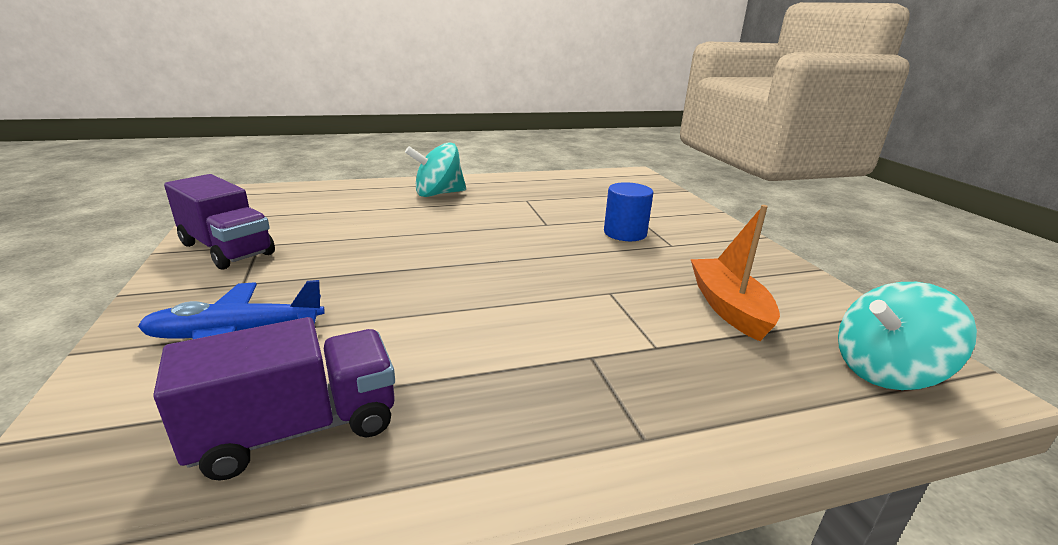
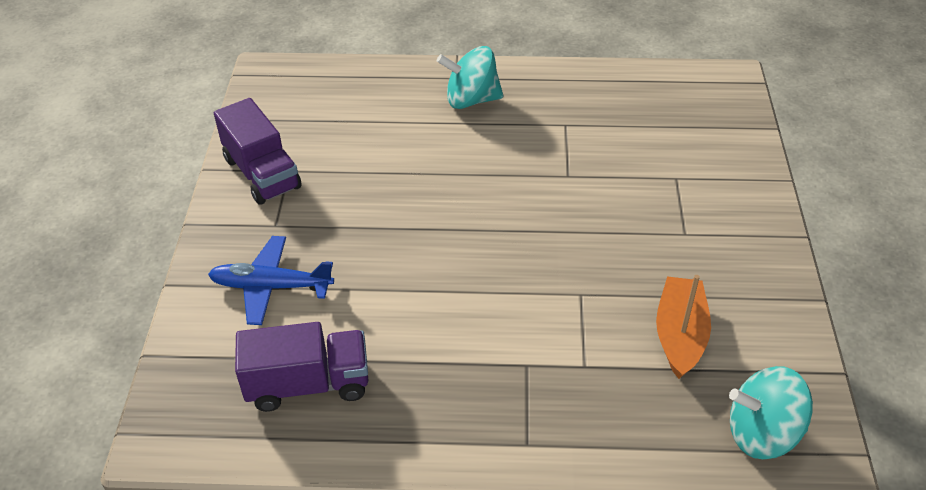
camera: 20 degrees right, 20 degrees up
(625, 233) = (645, 205): blue cylinder -> none

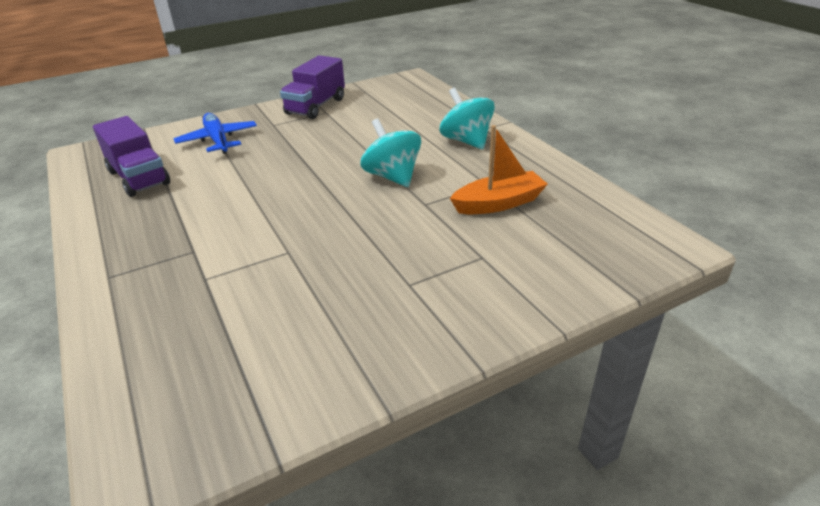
camera: 60 degrees right, 10 degrees down
(680, 335) = (270, 320): orange boat -> orange boat (498, 203)
(762, 433) = (160, 415): turquoise spinning top -> turquoise spinning top (392, 176)

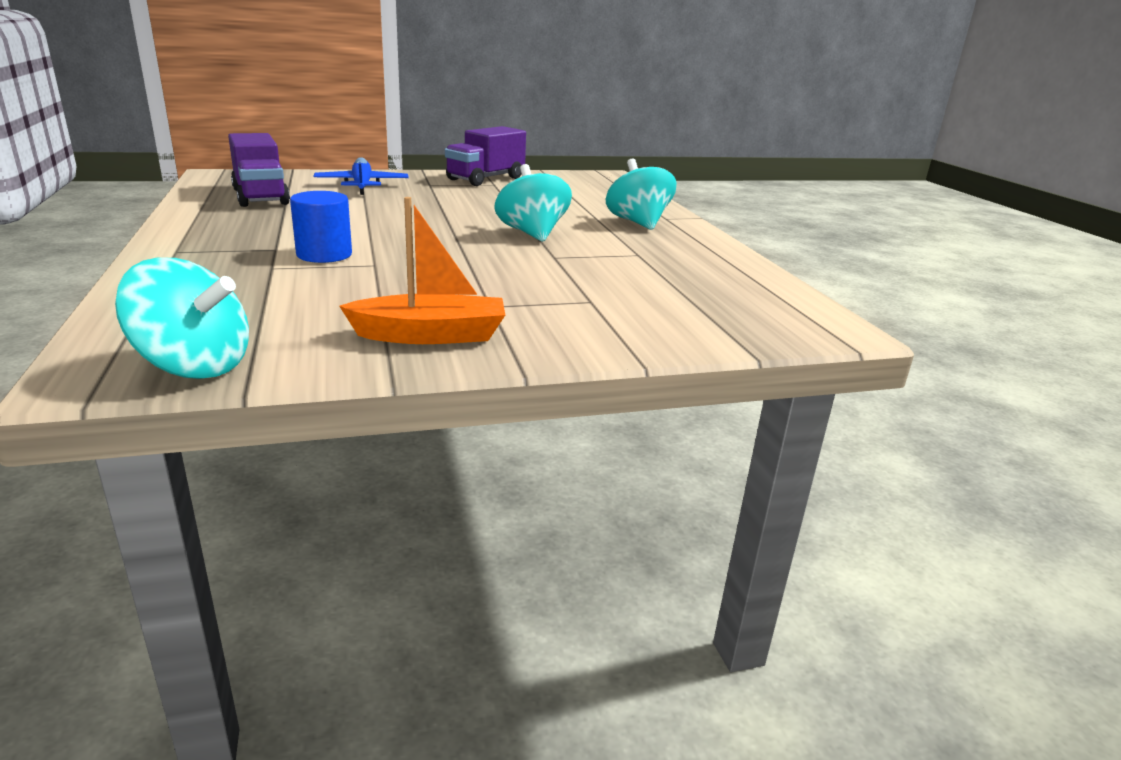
camera: 10 degrees right, 10 degrees down
(216, 436) = (194, 366): none -> turquoise spinning top
(239, 249) = (324, 254): none -> blue cylinder
(498, 203) = (641, 268): orange boat -> orange boat (431, 335)

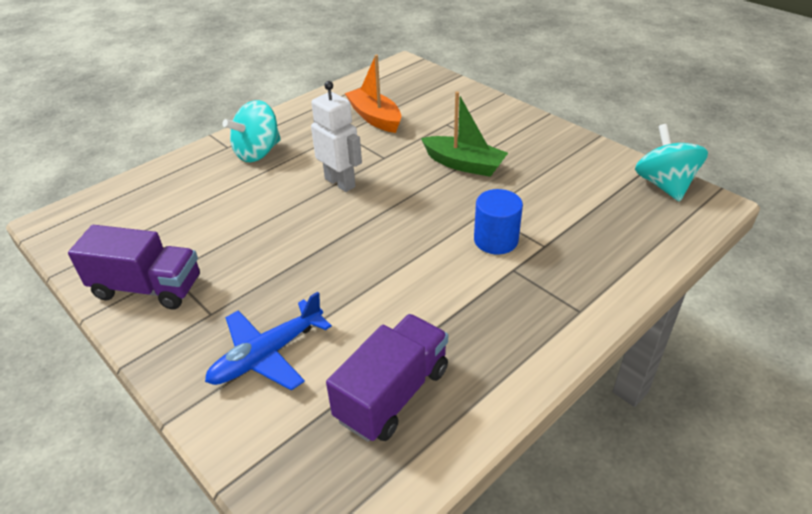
camera: 115 degrees left, 15 degrees up
(431, 335) = (549, 146): orange boat -> orange boat (375, 118)
(476, 281) = (464, 164): none -> green boat
(532, 234) = (340, 182): turquoise spinning top -> white robot

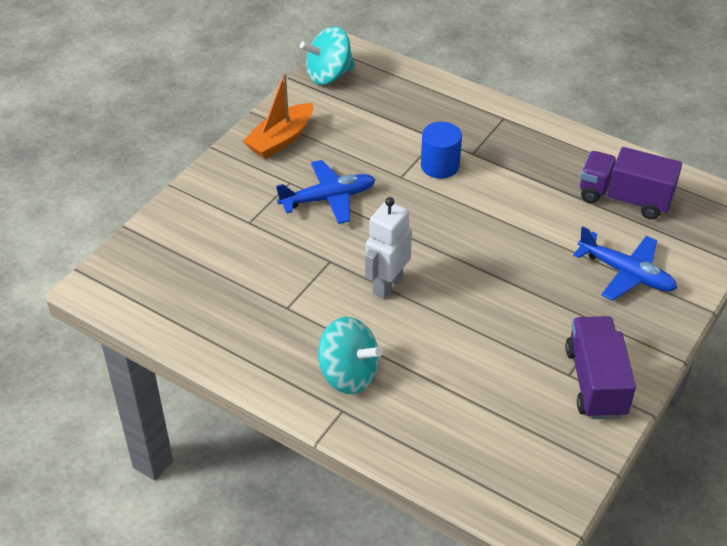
camera: 105 degrees left, 5 degrees up
(375, 118) = (246, 285): orange boat -> orange boat (281, 139)
(464, 164) = (328, 198): green boat -> blue plane

